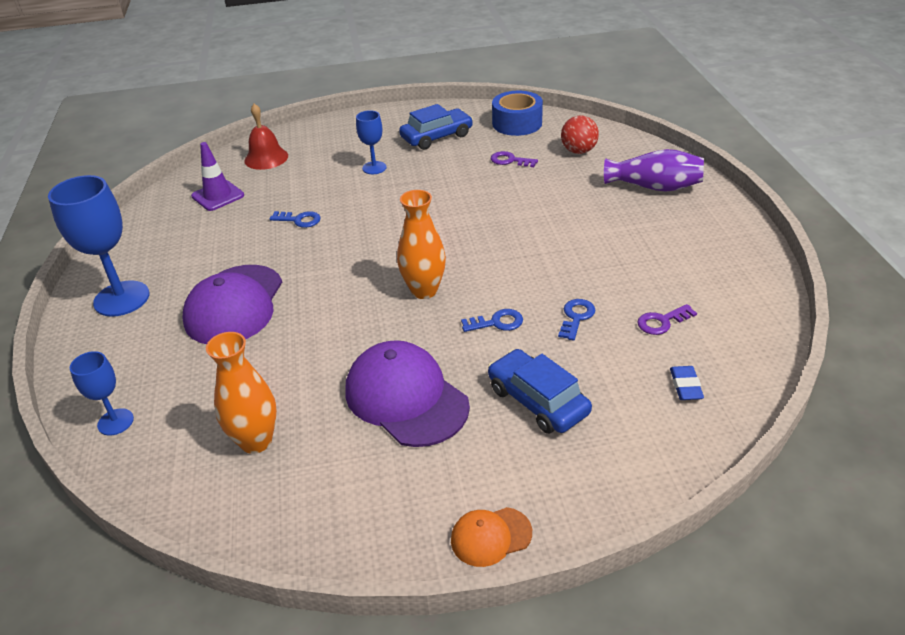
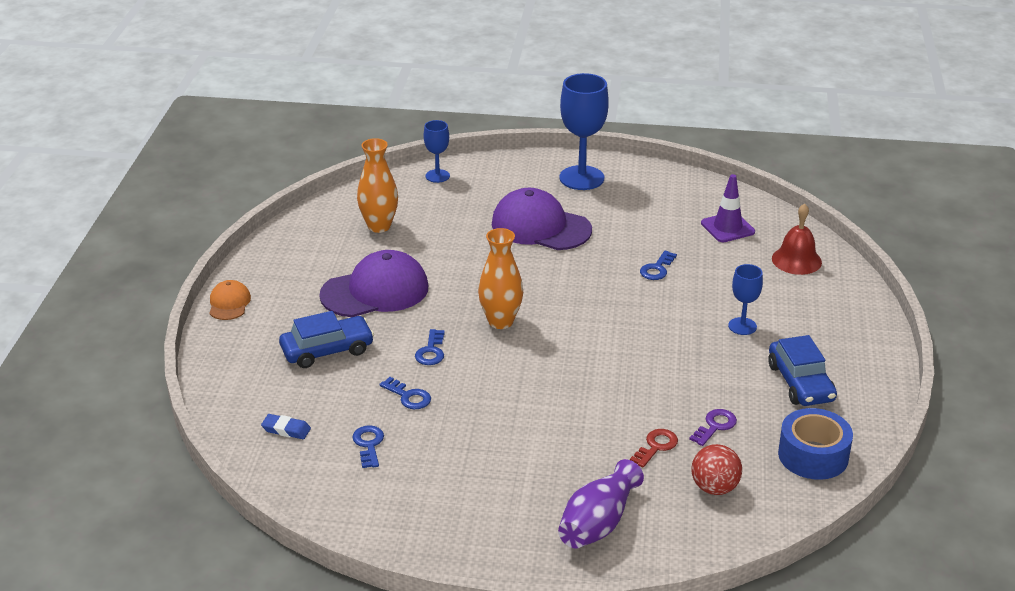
camera: 105 degrees right, 5 degrees down
(551, 179) = (656, 446): none -> red key
(662, 322) = (368, 444): purple key -> blue key

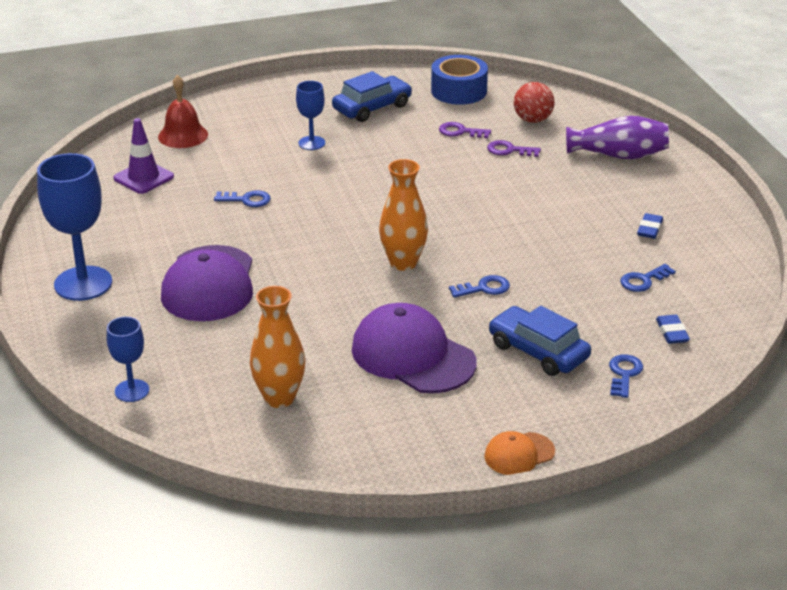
camera: 115 degrees left, 0 degrees up
(408, 396) = (560, 280): blue key -> blue key (624, 374)
(444, 484) = (649, 229): none -> blue eraser
(656, 446) = (509, 150): red key -> purple key

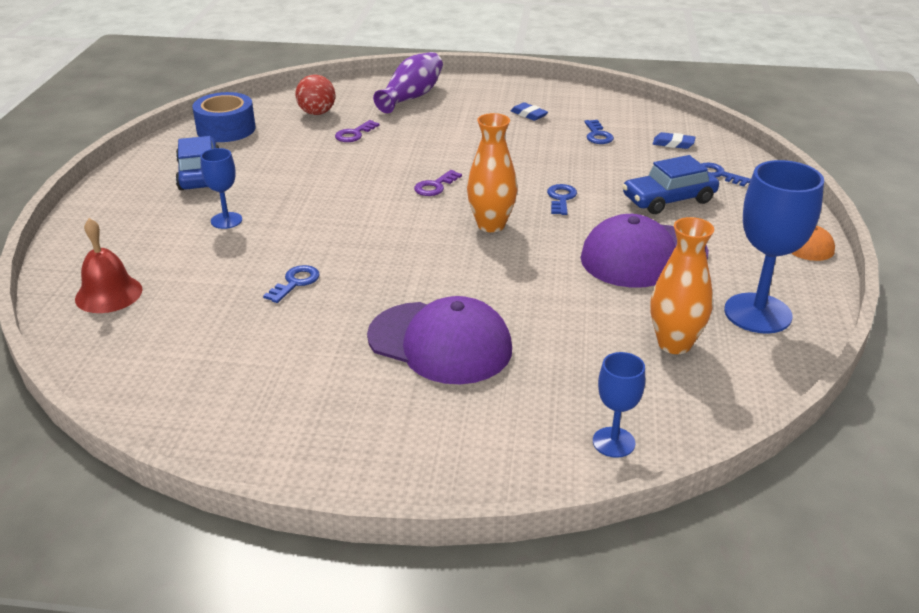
camera: 65 degrees left, 0 degrees up
(83, 283) = (364, 437): blue goblet -> blue goblet (757, 313)
(143, 177) = (170, 341): purple traffic cone -> none
(460, 132) = (298, 146): purple key -> purple key (435, 186)

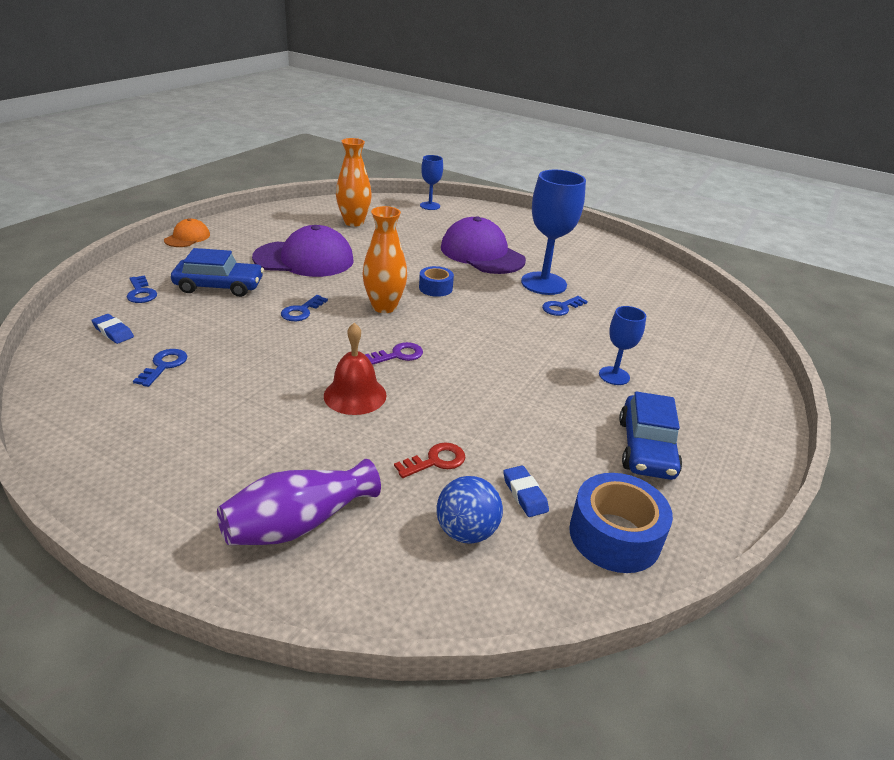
camera: 160 degrees left, 0 degrees up
(108, 294) = (706, 337): red bell -> red bell (355, 395)
(317, 113) = (466, 531): red ball -> blue ball
(354, 134) = (435, 461): purple key -> red key
(458, 264) = (435, 288): none -> blue tape
(528, 114) = (188, 424): blue eraser -> blue eraser (525, 494)
(757, 313) = (288, 220): blue goblet -> blue goblet (543, 283)

